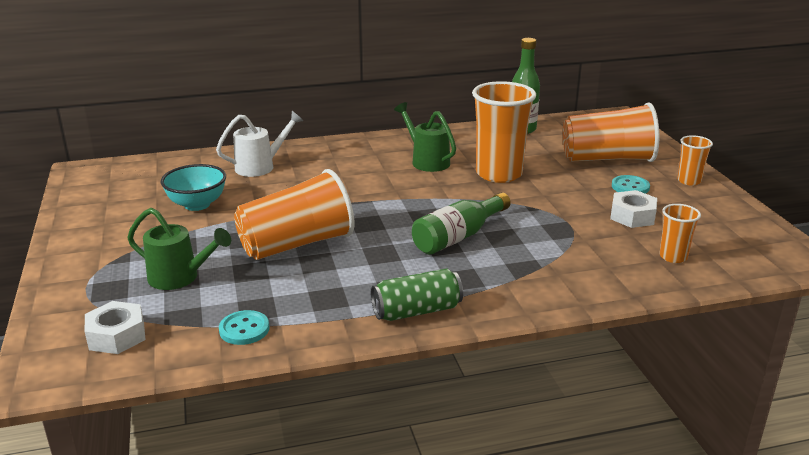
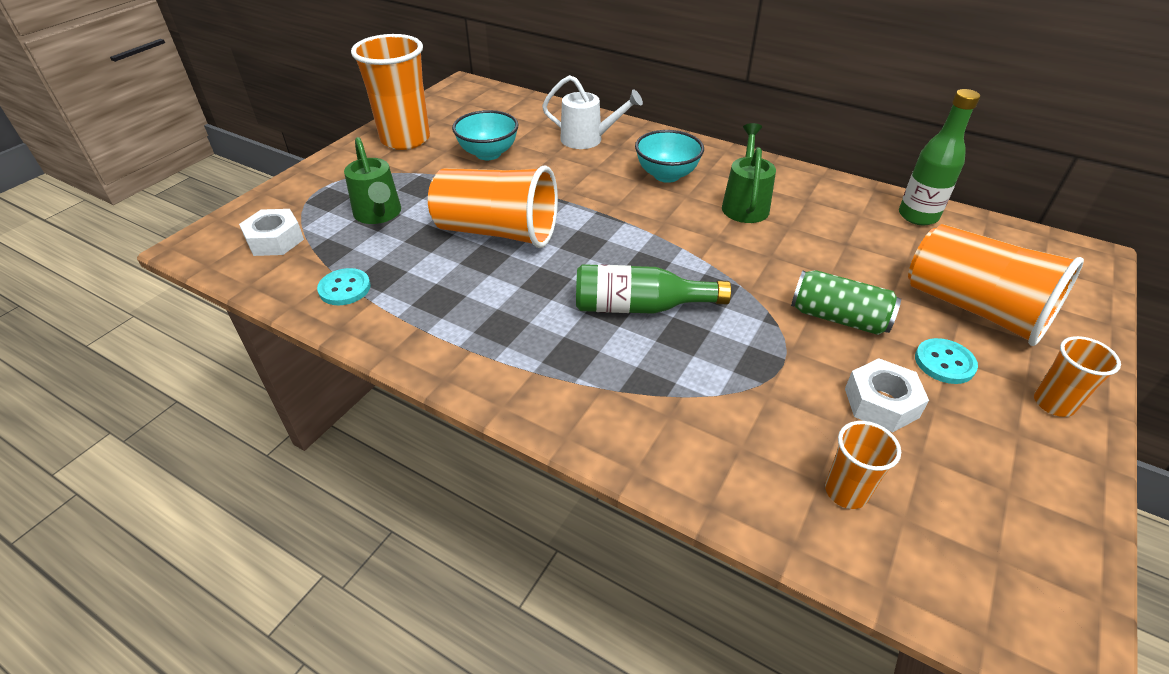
camera: 45 degrees right, 15 degrees up
(353, 165) = (666, 175): none -> turquoise bowl
(416, 311) = (480, 361): green can -> green can (838, 318)
(499, 174) = (799, 258): orange cup -> orange cup (405, 139)

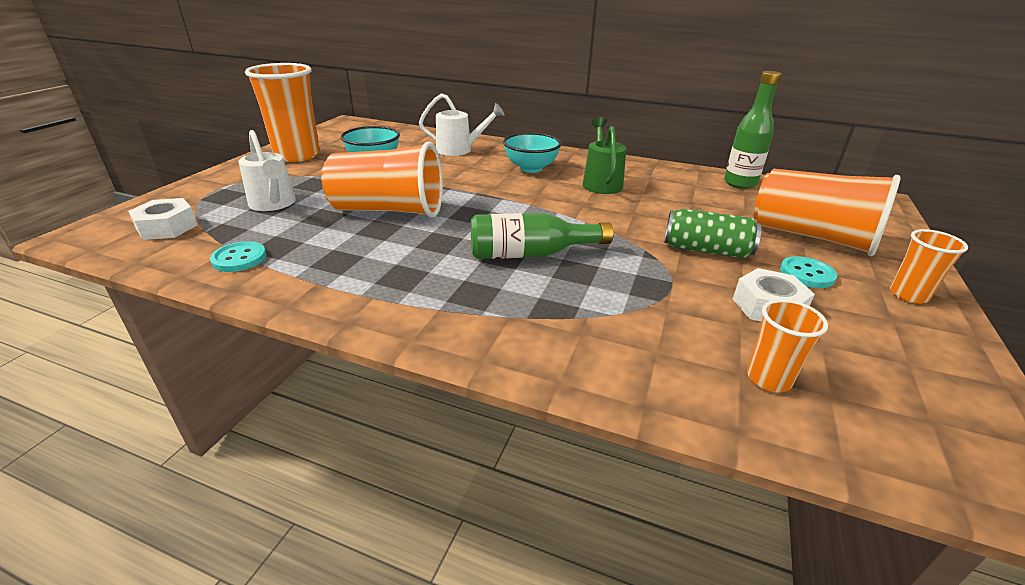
camera: 10 degrees left, 10 degrees down
(379, 214) = (274, 204): green watering can -> white watering can

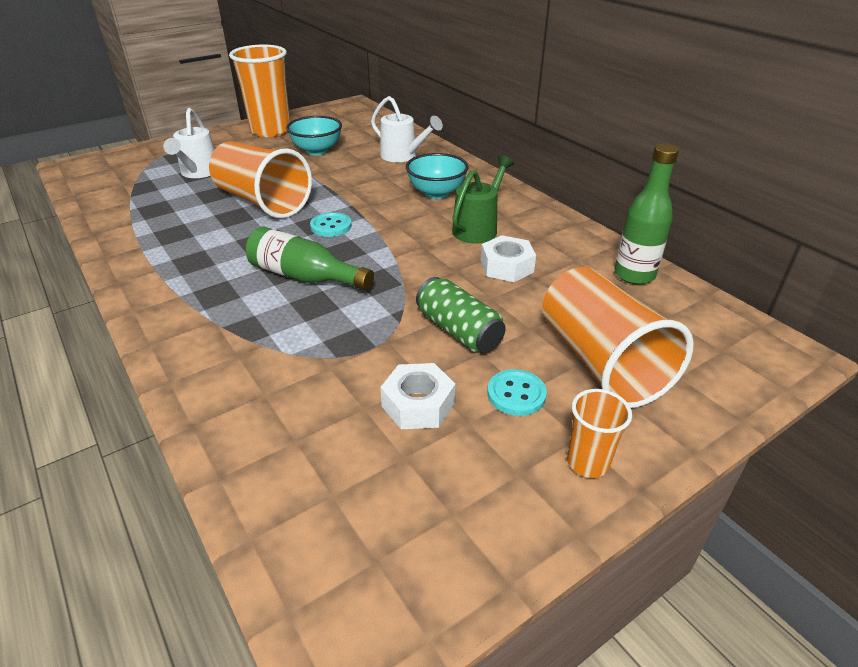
camera: 35 degrees right, 5 degrees up
(167, 227) = (118, 173): white nut -> white nut (507, 266)
(239, 258) = (124, 211): turquoise button -> turquoise button (331, 226)
(768, 379) = (307, 456): orange cup -> none

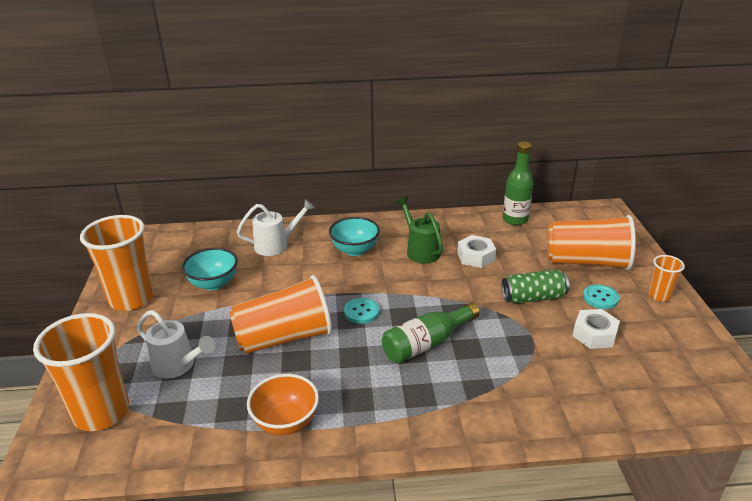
camera: 60 degrees left, 5 degrees down
(132, 165) = (101, 412): none -> orange cup
(147, 236) = (285, 422): none -> orange bowl

